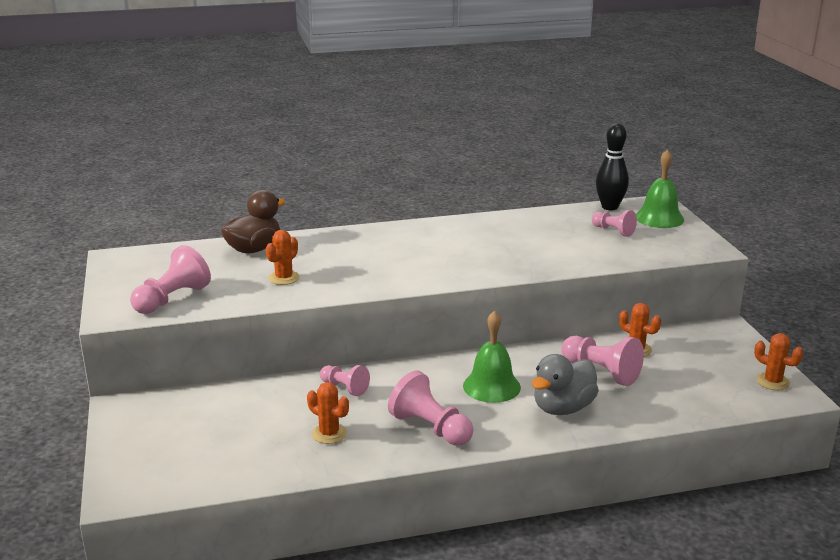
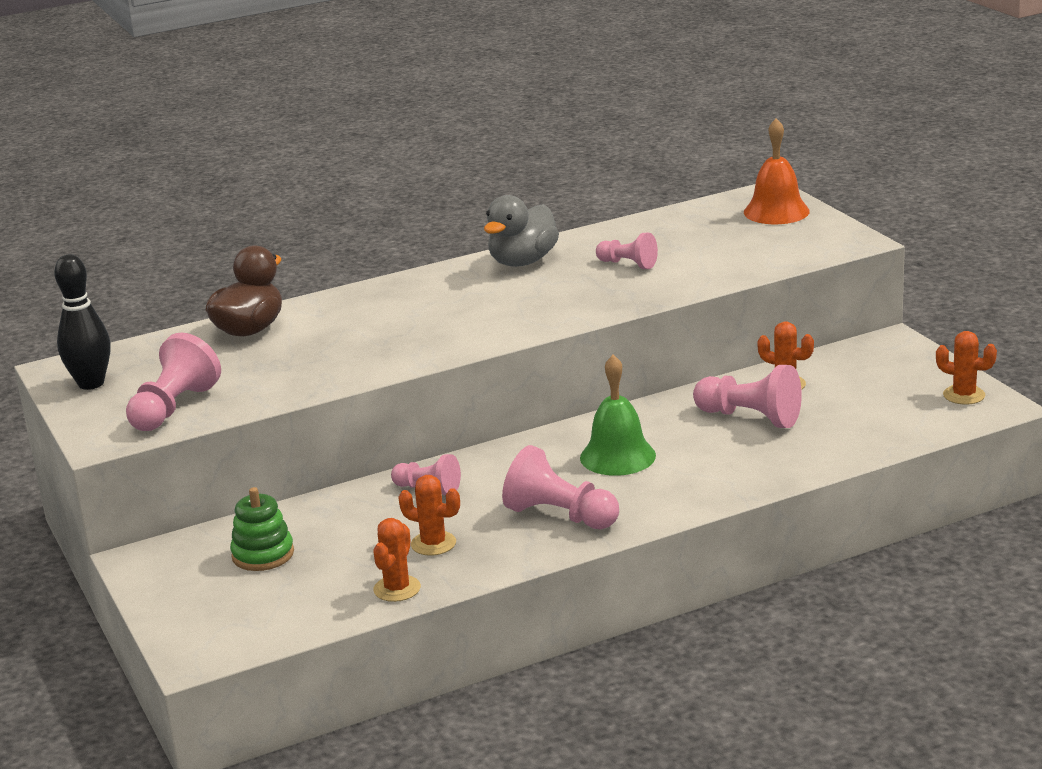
camera: 10 degrees left, 0 degrees up
(205, 419) = (263, 554): none -> green stacking toy
(284, 278) = (311, 360): orange cactus -> orange cactus (397, 589)
(563, 408) = (716, 466): grey duck -> grey duck (522, 262)
(609, 207) = (706, 206): black bowling pin -> black bowling pin (91, 383)
(613, 231) = (722, 237): pink pawn -> pink pawn (628, 264)
(659, 218) = (776, 211): green bell -> orange bell

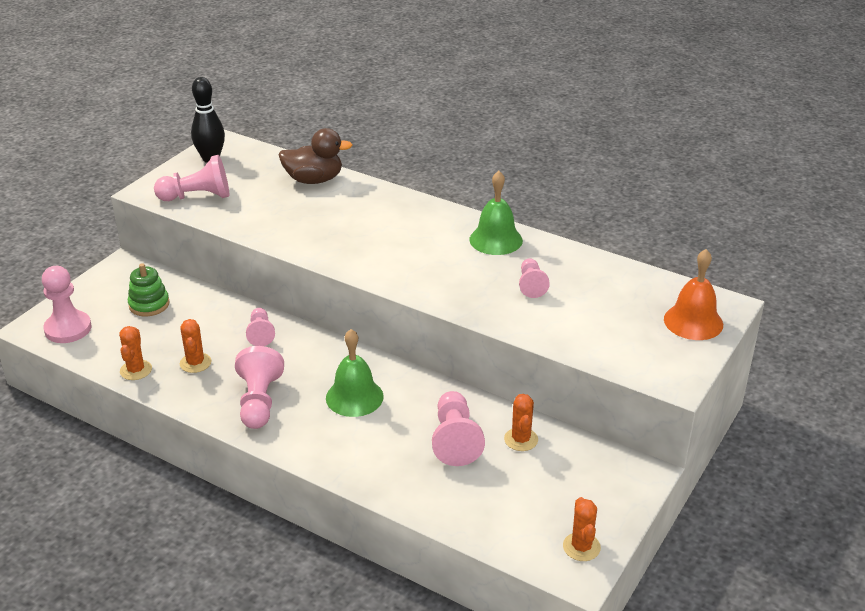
camera: 55 degrees right, 10 degrees up
(237, 626) = (68, 329): none -> pink pawn
(397, 589) = (136, 370): orange cactus -> orange cactus turned 75 degrees counterclockwise
(522, 262) = (496, 240): grey duck -> green bell

